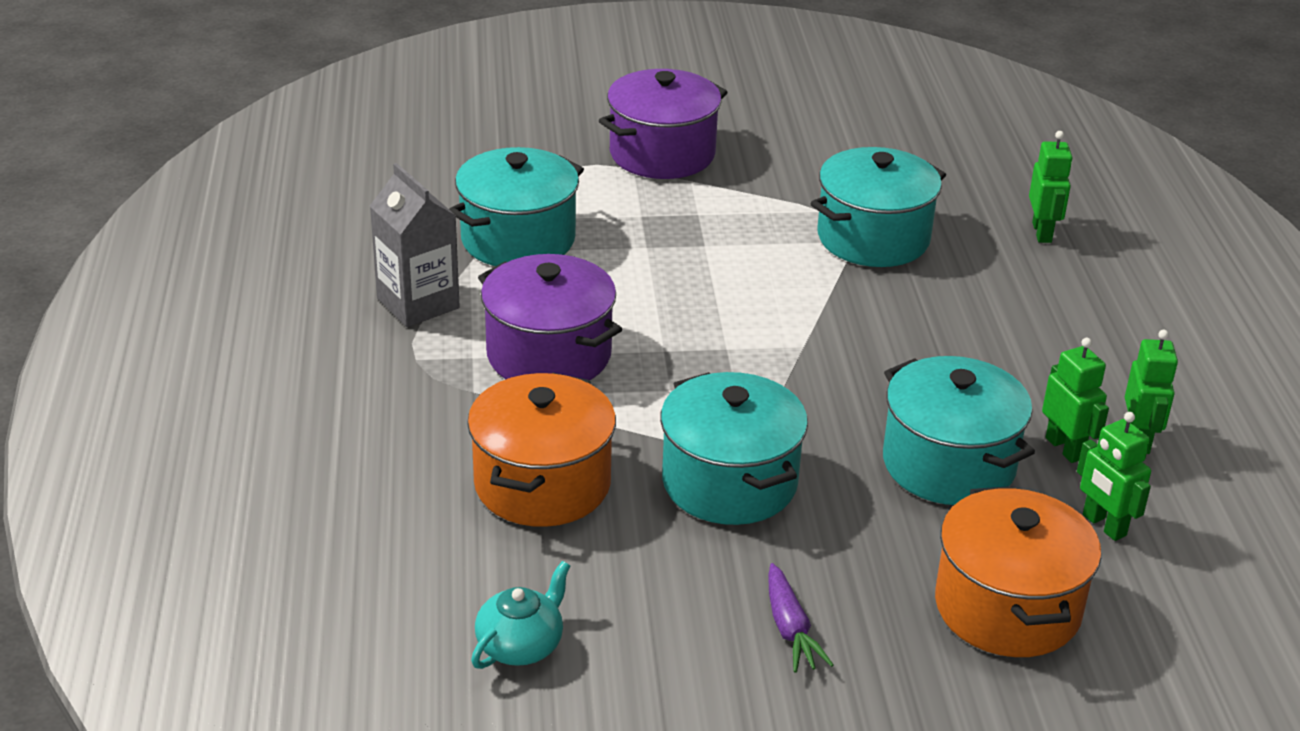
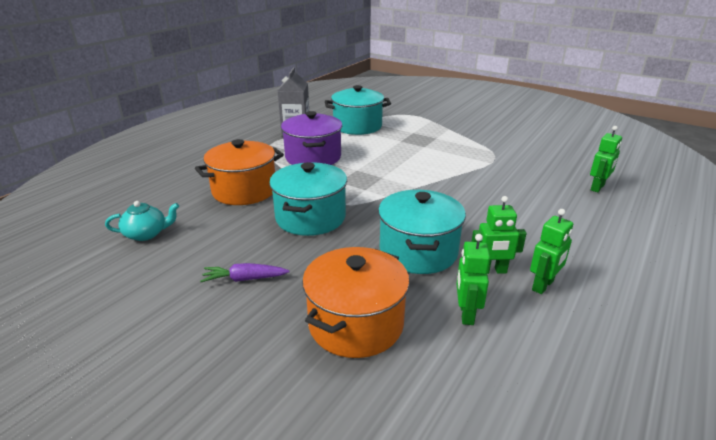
camera: 40 degrees right, 5 degrees down
(662, 154) = (449, 119): purple pot -> none
(790, 629) = (244, 279): purple carrot -> purple carrot turned 60 degrees clockwise
(873, 238) = (503, 165): turquoise pot -> none
(1065, 448) = (491, 271): green robot -> green robot turned 75 degrees clockwise

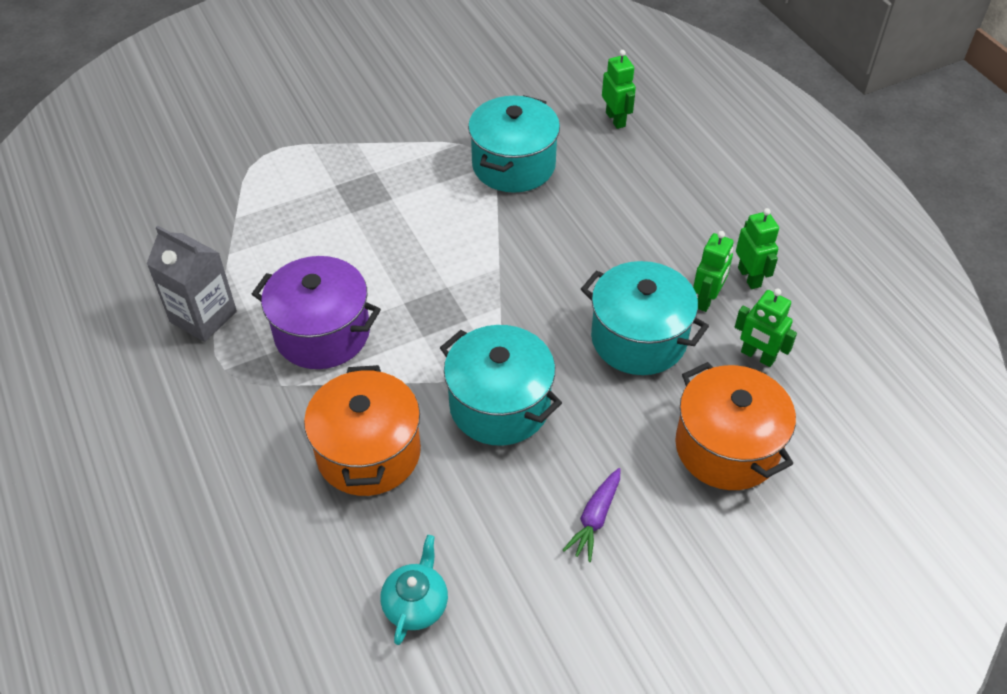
camera: 60 degrees left, 20 degrees up
(357, 126) = (253, 234): turquoise pot -> turquoise pot (513, 165)

